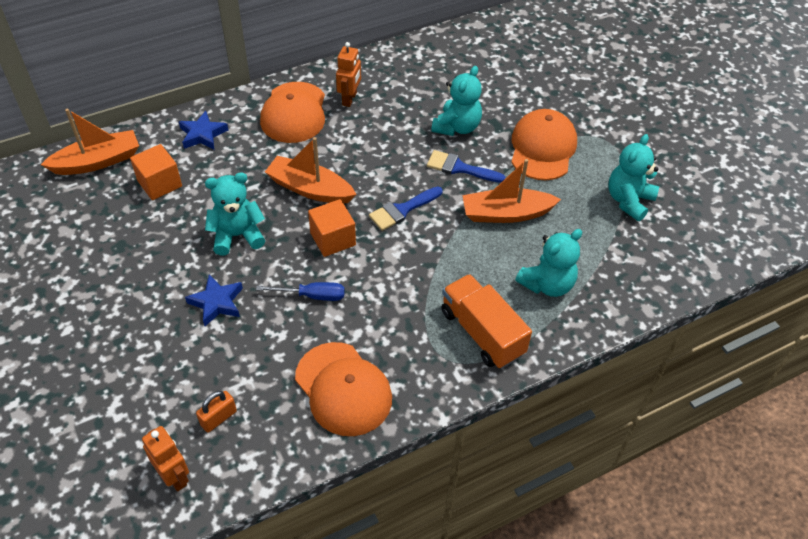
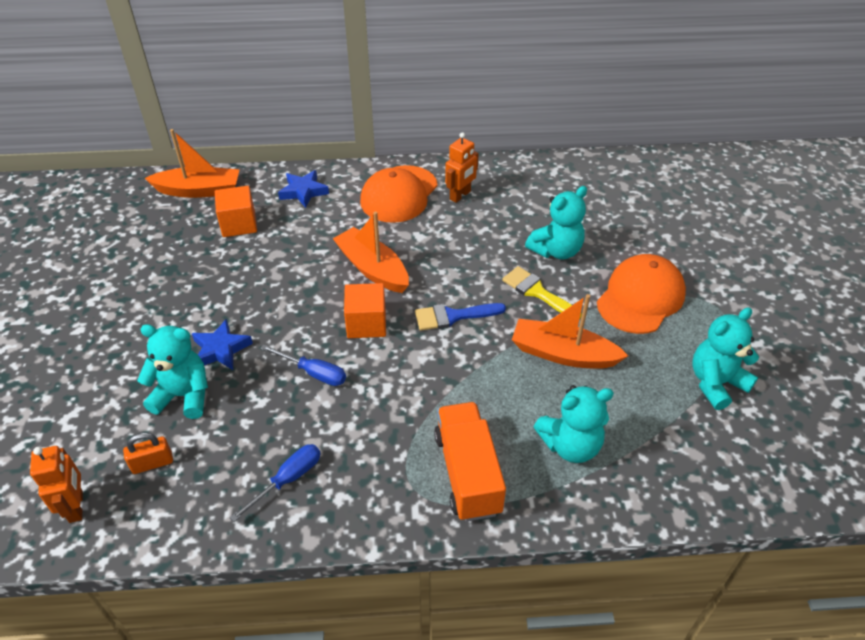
camera: 25 degrees right, 5 degrees down
(237, 235) = (278, 292): turquoise teddy bear -> turquoise teddy bear (183, 396)
(343, 389) = (288, 479): orange cap -> blue screwdriver
(460, 168) = (537, 292): blue brush -> yellow brush

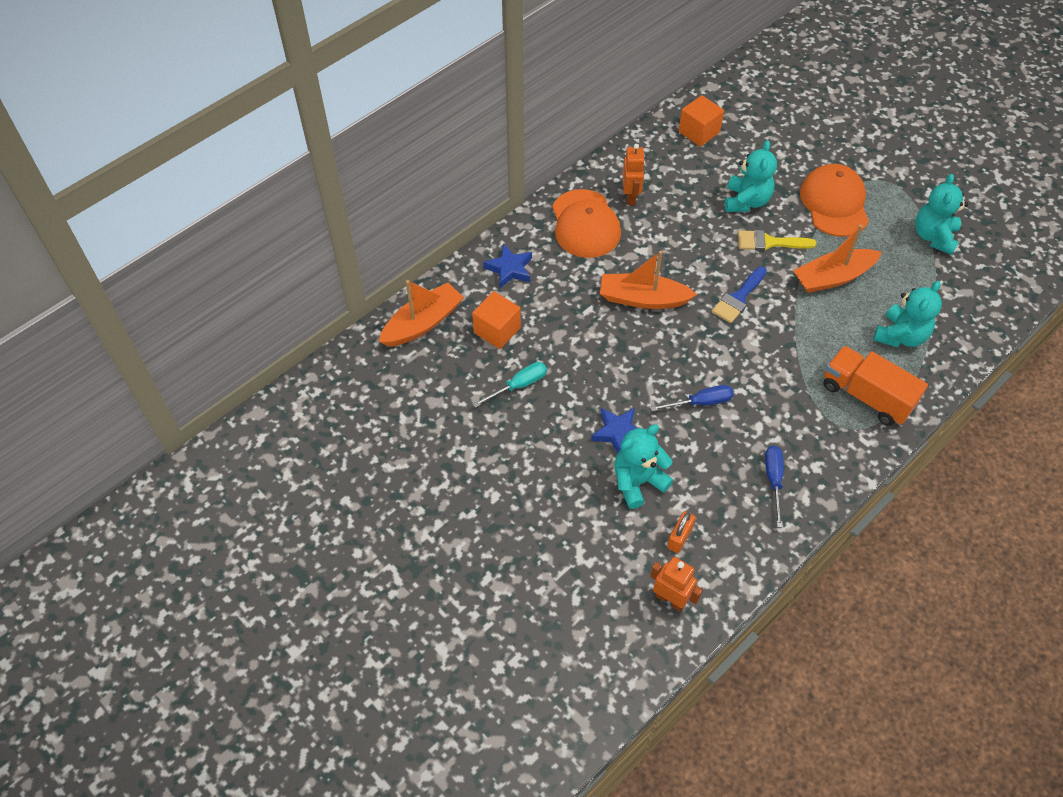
camera: 40 degrees left, 10 degrees up
(201, 268) = (518, 385): none -> turquoise screwdriver
(366, 323) = (690, 343): orange cube -> orange cube (699, 132)

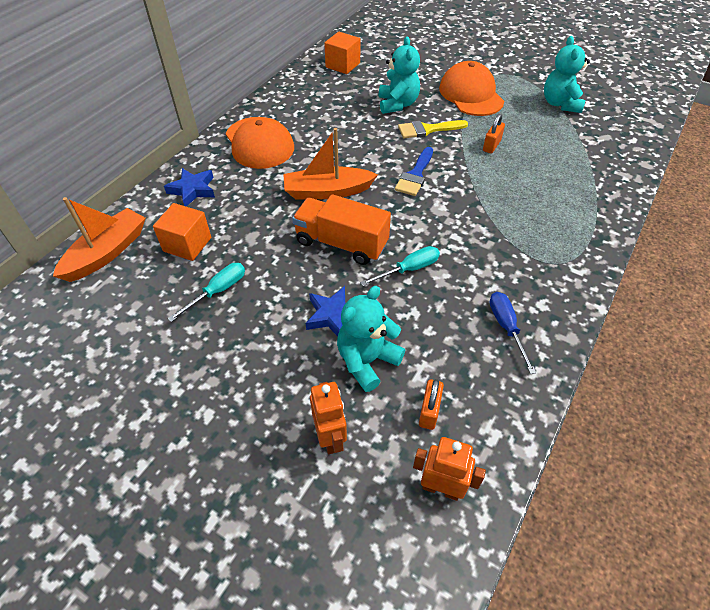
camera: 15 degrees left, 5 degrees down
(631, 196) = (296, 116): orange robot -> orange robot (330, 437)
(701, 402) = (409, 269): blue screwdriver -> turquoise screwdriver
(833, 277) = (491, 145): orange boat -> orange padlock
(866, 396) = (561, 232): orange truck -> orange truck (341, 243)
(900, 336) = (568, 178): turquoise teddy bear -> none

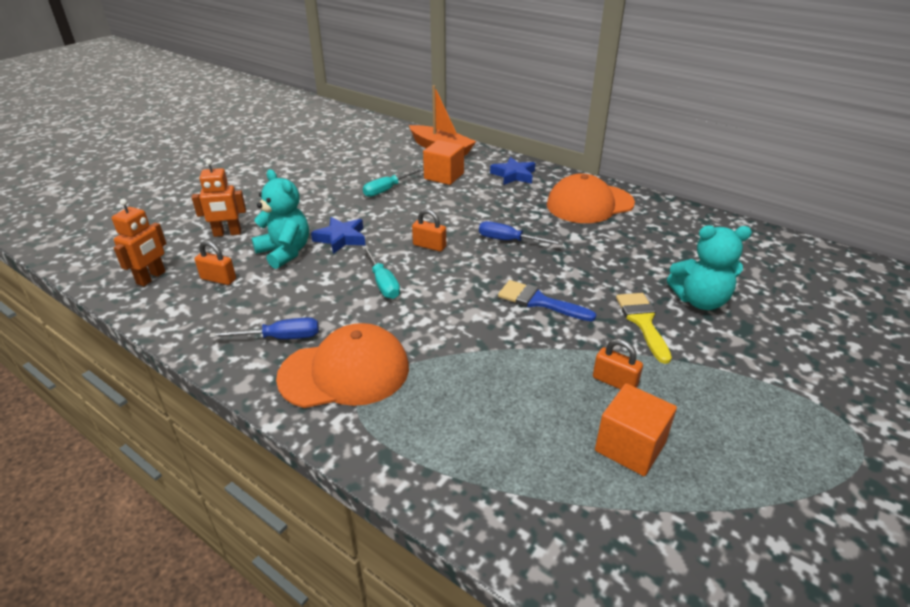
camera: 95 degrees right, 15 degrees down
(218, 291) = (387, 189): turquoise screwdriver -> turquoise screwdriver turned 90 degrees clockwise
(327, 191) = (509, 241): orange boat -> blue screwdriver
(341, 243) = (429, 246): orange truck -> orange padlock
(342, 65) = (785, 261): orange cube -> orange cube (630, 446)
(471, 94) = (760, 381): orange cap -> orange cap (345, 372)
(560, 104) = (780, 509): turquoise teddy bear -> none

